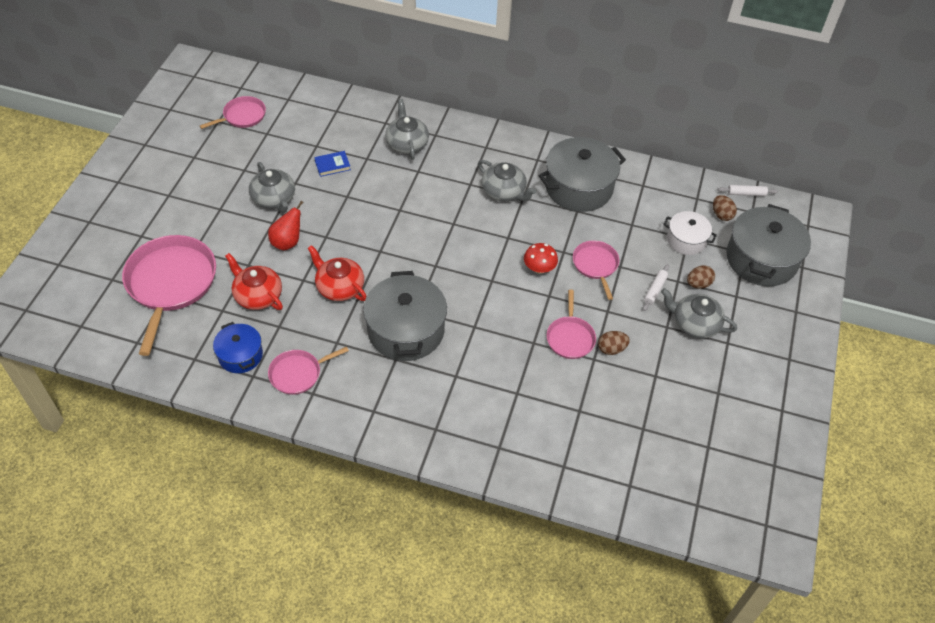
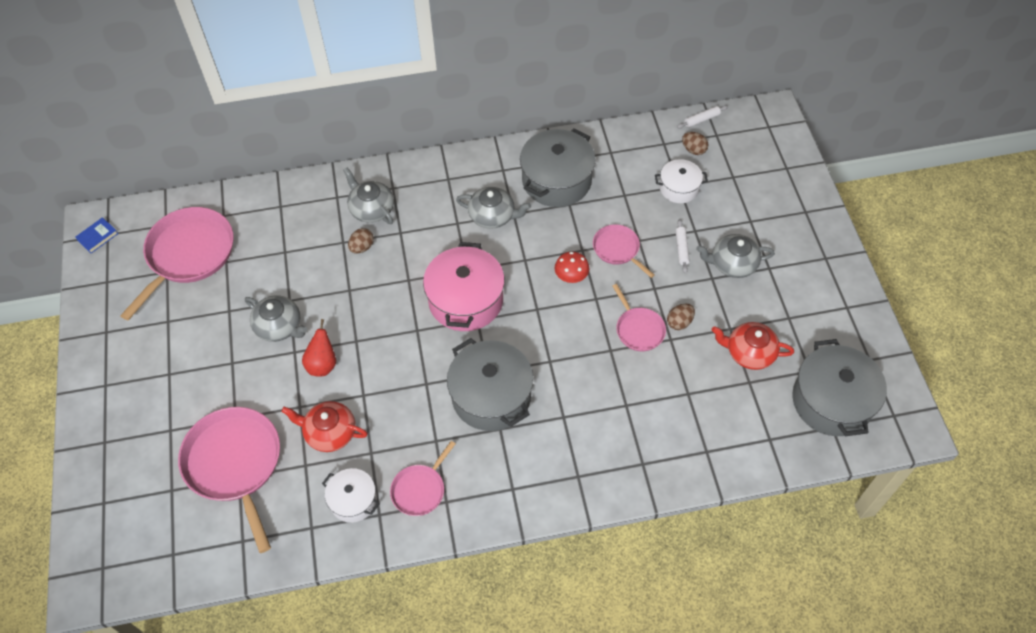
camera: 25 degrees left, 5 degrees up
(240, 355) = (353, 500): blue pot -> white pot
(242, 116) = (188, 254): pink pan -> pink pan, size x1.90
(332, 165) = (314, 265): blue book -> blue book (97, 237)
(339, 287) = (402, 385): red teapot -> red teapot (749, 352)
(436, 246) = (466, 300): none -> pink pot
(698, 284) = (713, 225): brown egg -> brown egg (362, 247)
(761, 259) = (750, 176): grey pot -> grey pot (831, 401)

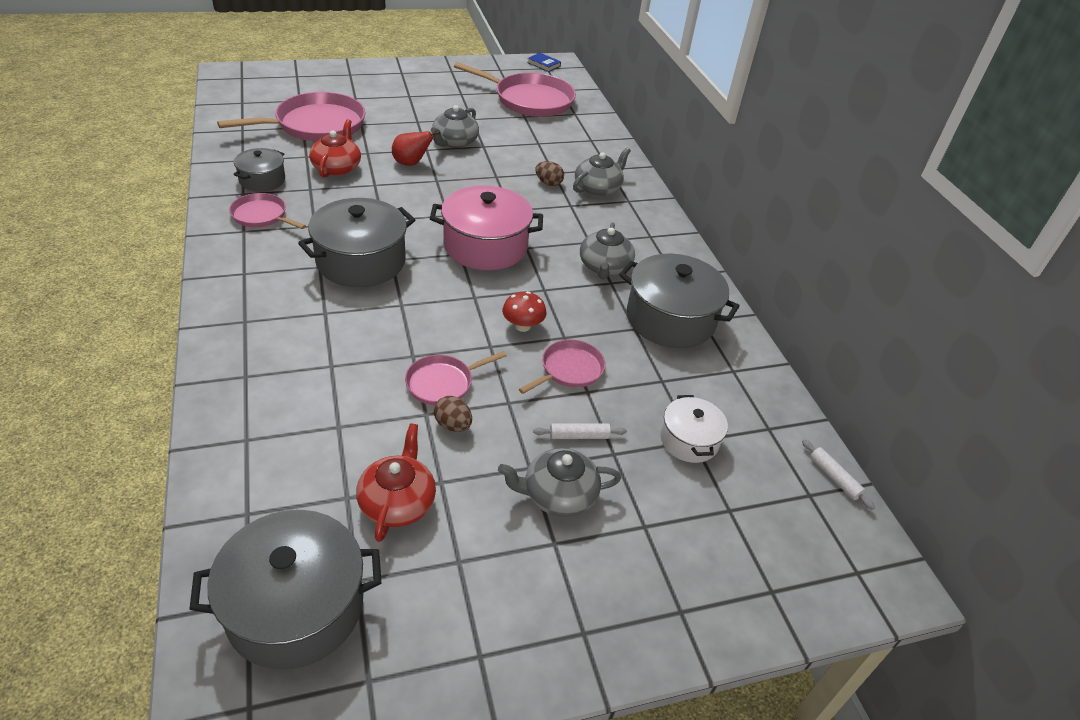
camera: 80 degrees right, 15 degrees down
(353, 500) = (262, 180): white pot -> grey pot
(693, 150) = (768, 463): brown egg -> none
(732, 264) = (558, 495): grey teapot -> grey teapot turned 90 degrees counterclockwise

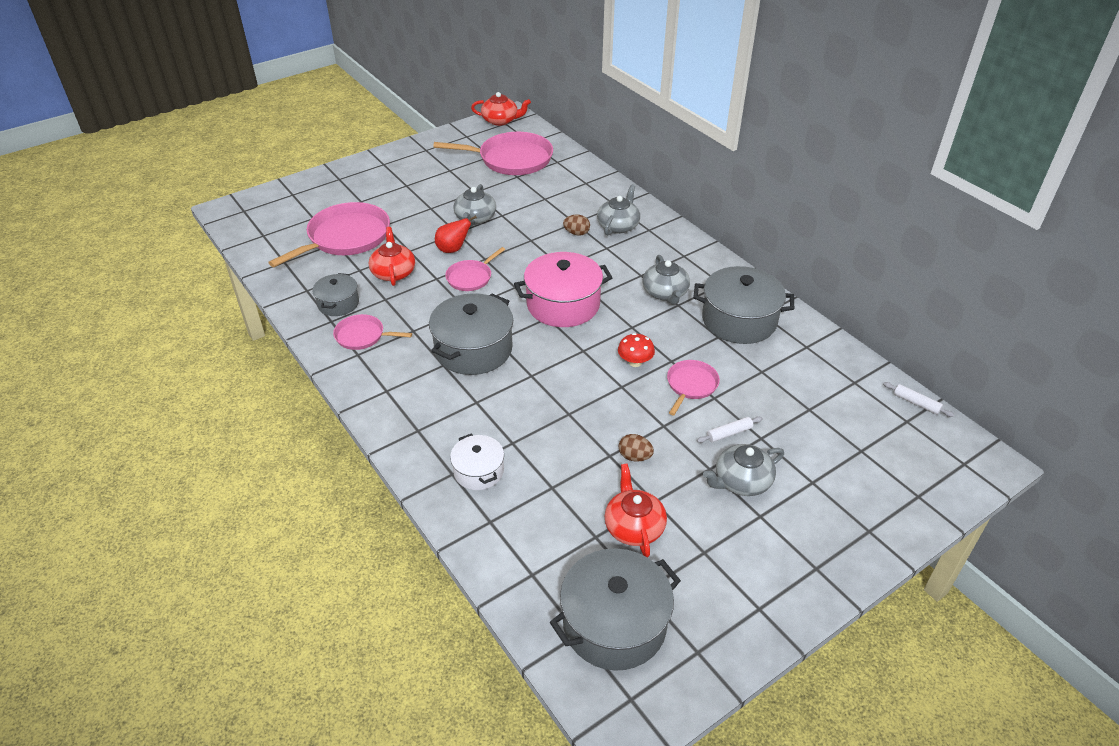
camera: 15 degrees left, 0 degrees up
(442, 383) = (605, 427): pink pan -> pink pan (471, 277)
(544, 64) = (500, 120): blue book -> red teapot
(689, 440) = (806, 410): white pot -> white pot (478, 471)

